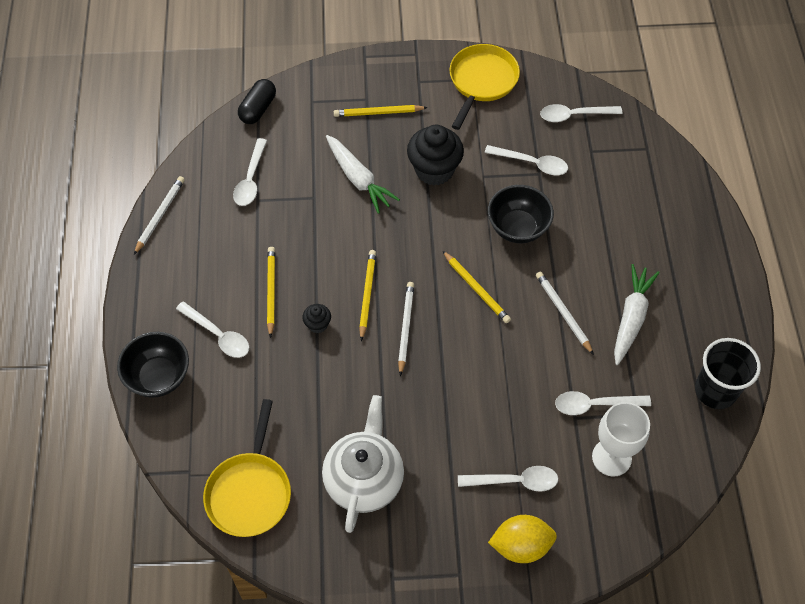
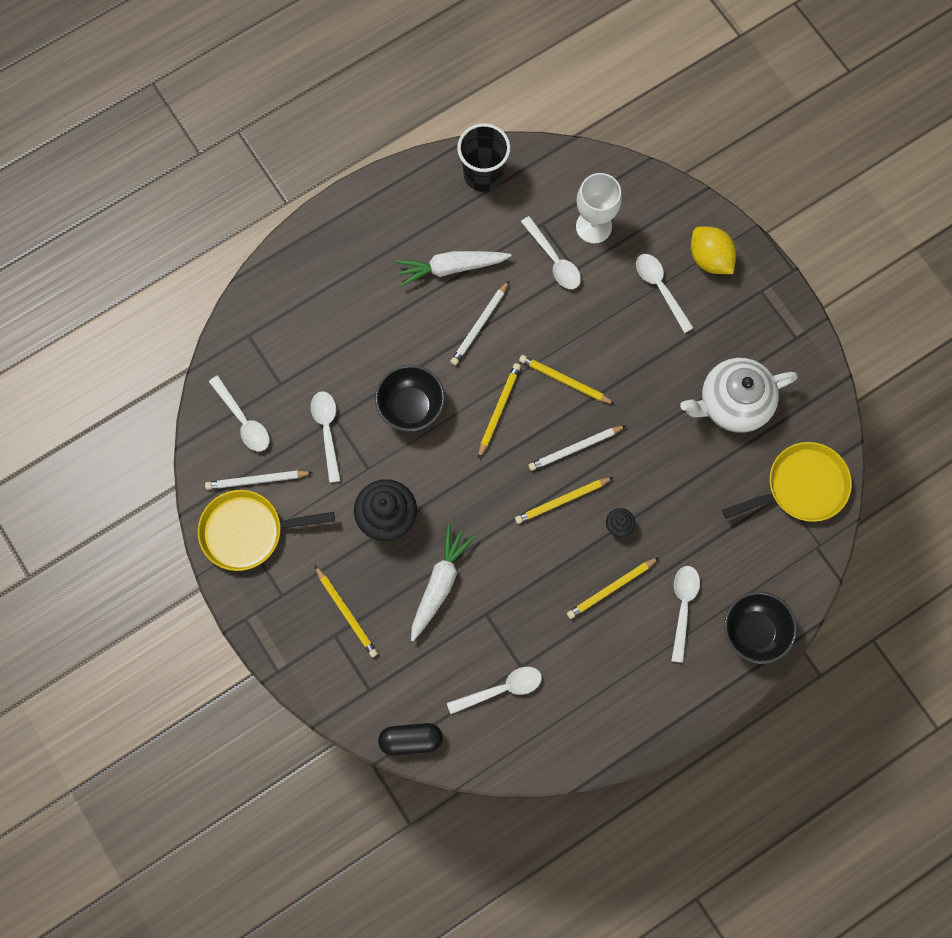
camera: 120 degrees left, 15 degrees up
(160, 215) = (595, 751): white pencil -> white pencil (257, 480)
(472, 352) = (564, 381): none -> yellow pencil

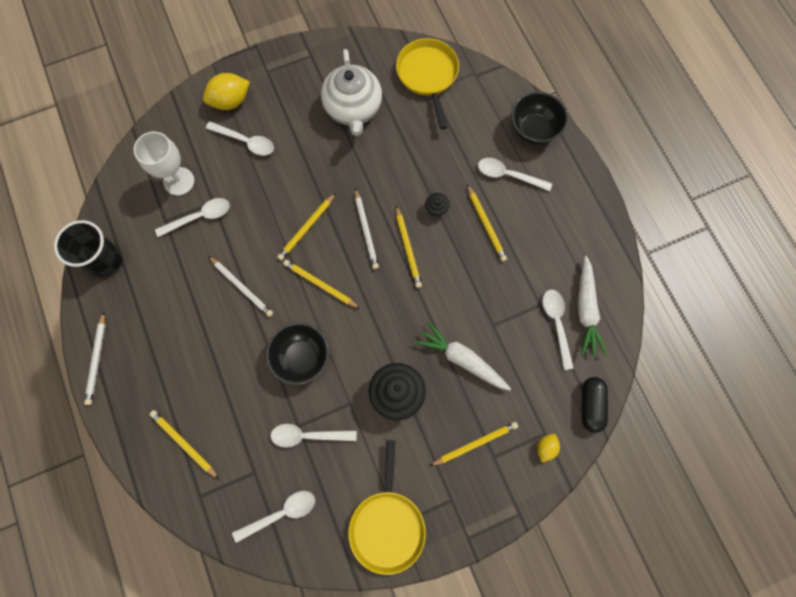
camera: 80 degrees left, 0 degrees up
(257, 480) = (341, 508): white pencil -> white pencil (97, 360)
(299, 307) = (184, 443): none -> yellow pencil
(354, 692) = (545, 447): none -> yellow lemon
(451, 268) = (184, 302): white carrot -> white carrot (586, 310)
(660, 288) = (246, 142): white spoon -> white spoon turned 135 degrees counterclockwise

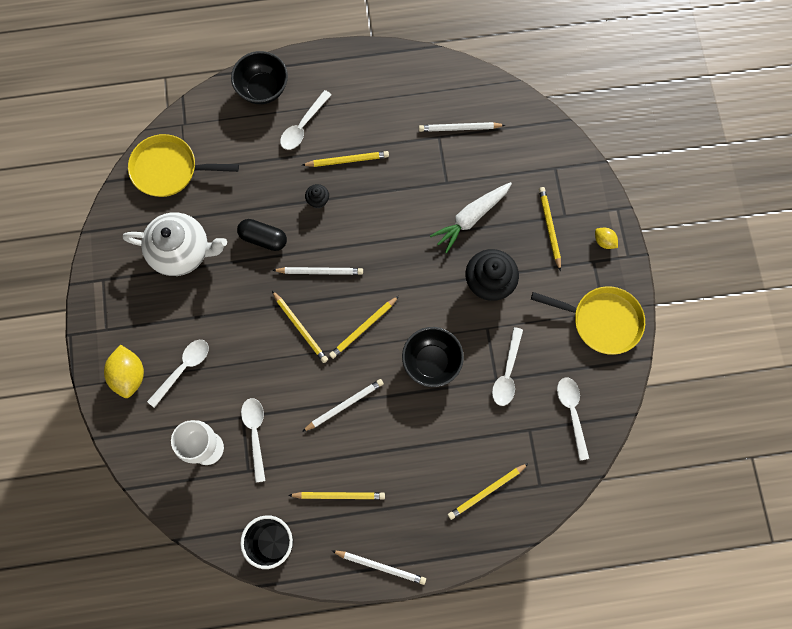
camera: 75 degrees left, 0 degrees up
(408, 248) = (350, 237): yellow pencil -> yellow pencil (339, 495)
(545, 447) = (566, 171): yellow lemon -> yellow lemon (604, 241)
(556, 323) = (459, 128): white spoon -> white pencil
(586, 310) = (454, 100): white carrot -> none
(590, 405) = (539, 123): black capsule -> black capsule (263, 238)

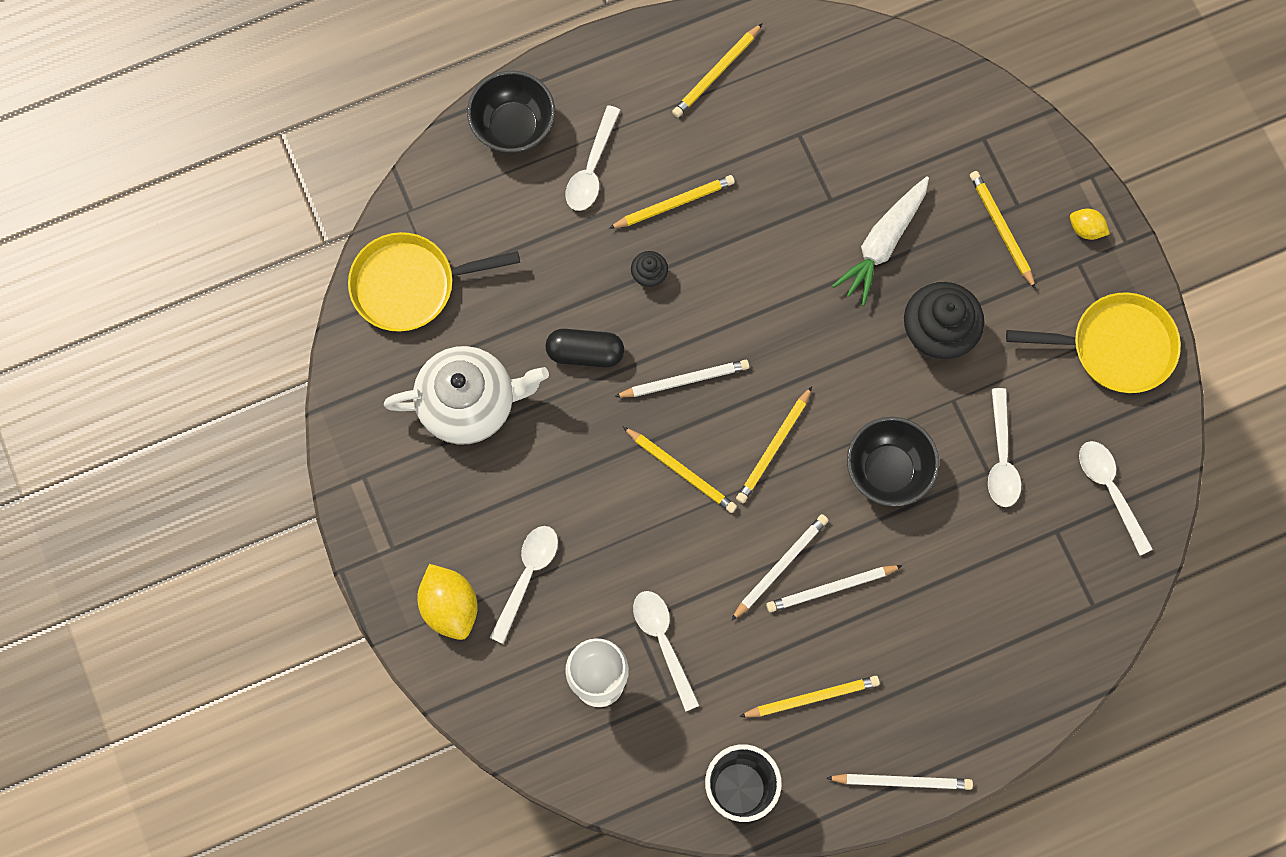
camera: 15 degrees left, 0 degrees up
(459, 128) = (826, 113): white pencil -> white pencil (831, 588)
(486, 491) = (1021, 635): yellow pencil -> yellow pencil (716, 73)

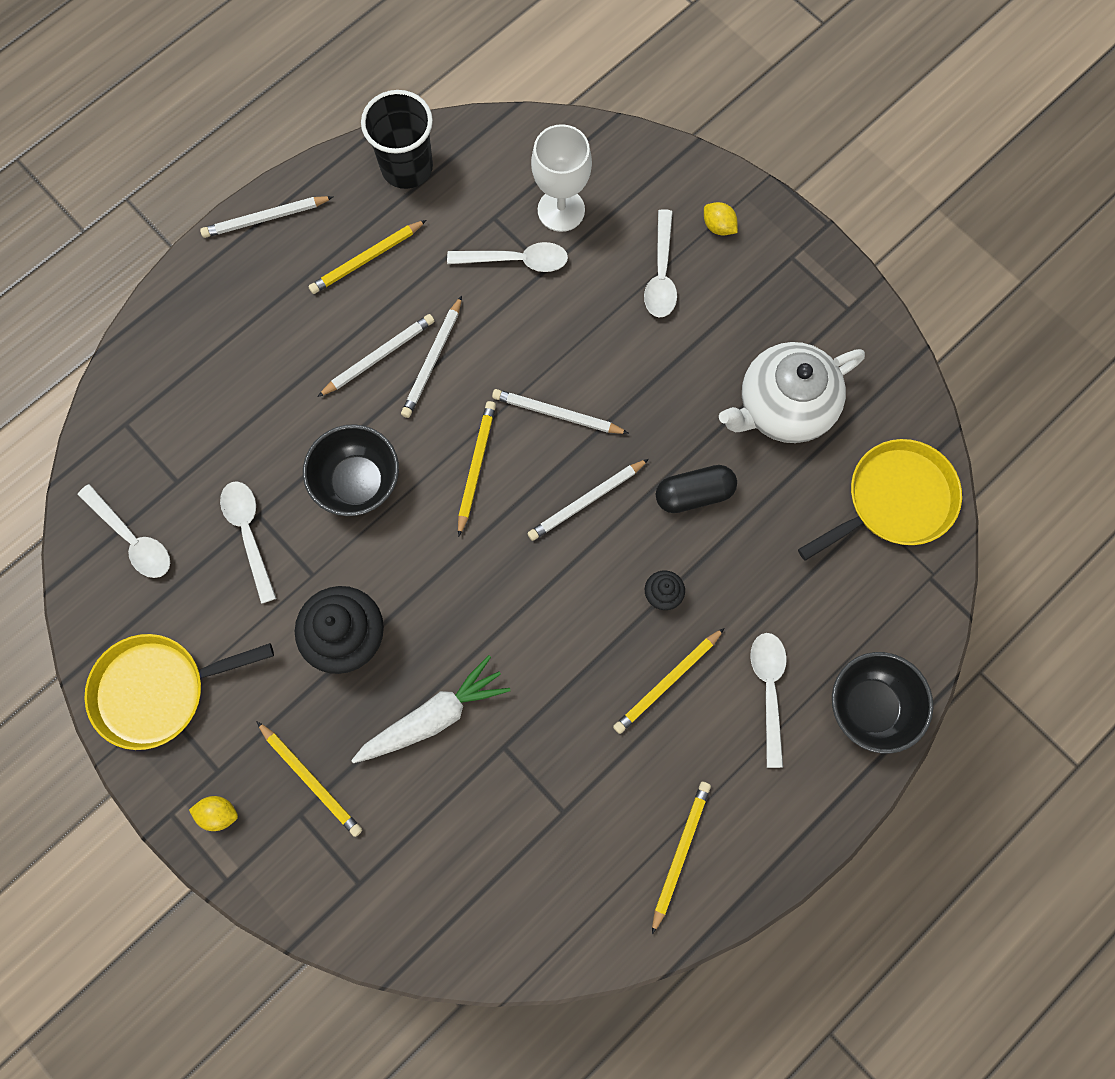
camera: 160 degrees right, 0 degrees up
(450, 606) = (718, 226): yellow lemon -> yellow lemon, size x0.55
(663, 642) = (517, 260): white spoon -> white spoon turned 45 degrees counterclockwise
(681, 471) = (557, 414): yellow pencil -> white pencil
(882, 244) = (433, 717): white carrot -> white carrot turned 45 degrees clockwise

